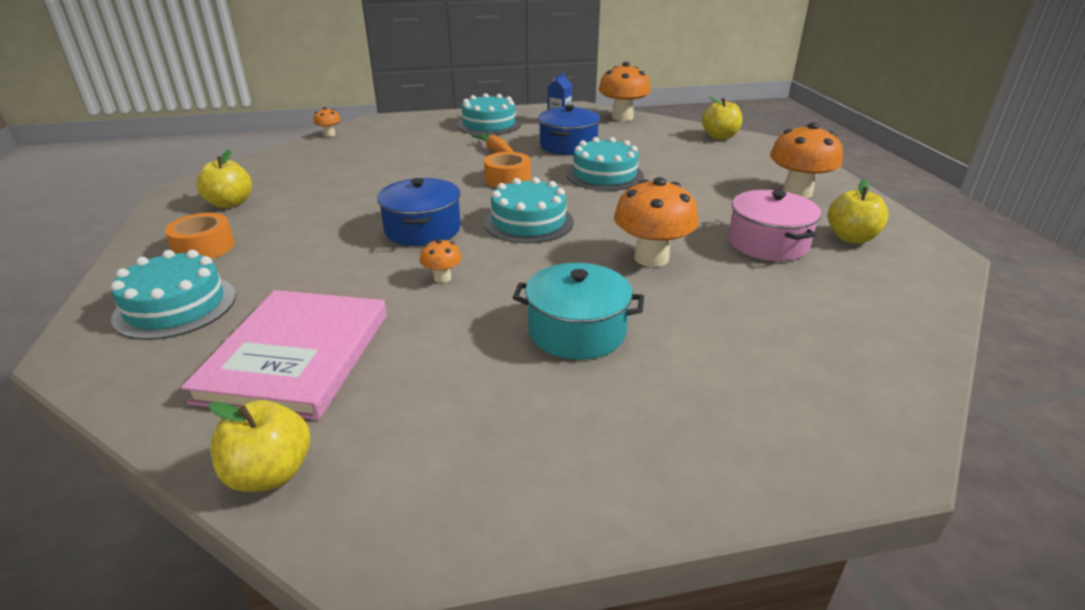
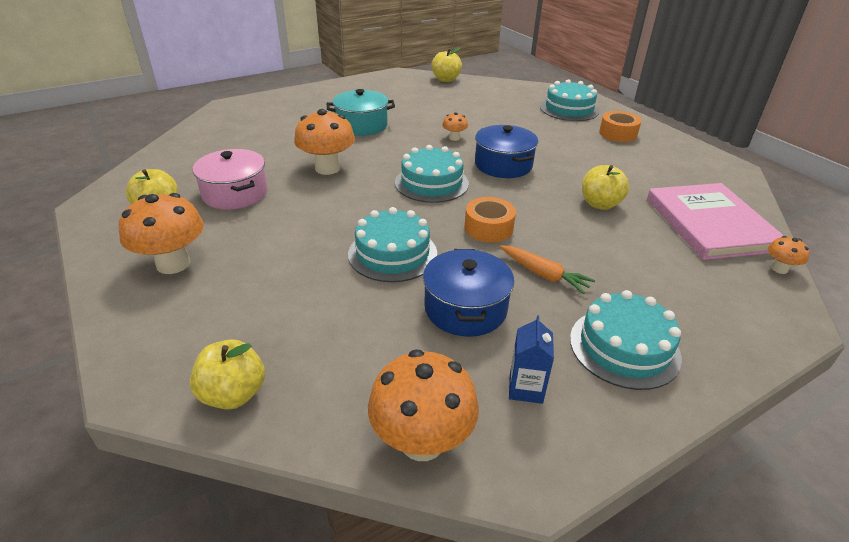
camera: 160 degrees right, 5 degrees up
(230, 203) = (671, 163): yellow apple -> yellow apple (600, 204)
(296, 356) = (482, 102): pink book -> pink book (710, 224)

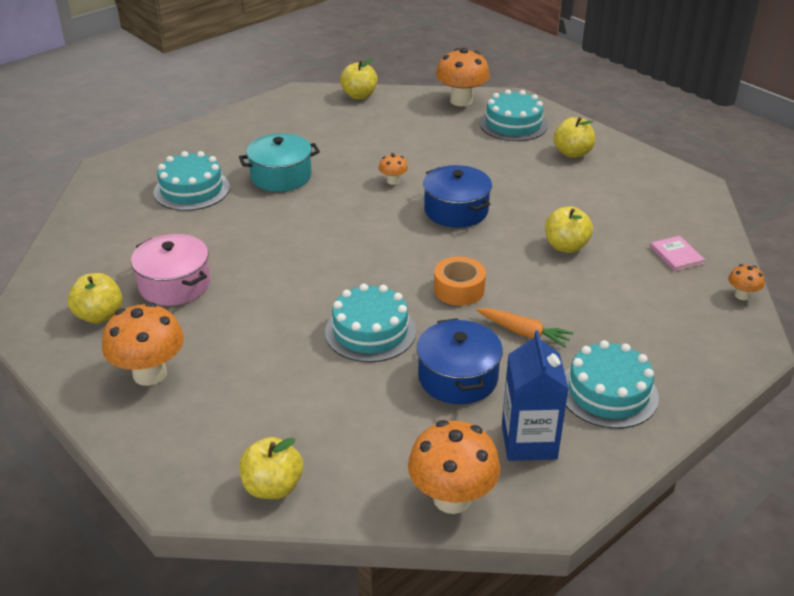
camera: 10 degrees left, 0 degrees up
(327, 168) = (264, 239): orange mushroom -> orange mushroom (461, 101)
(431, 183) = (385, 243): turquoise cake -> turquoise cake (191, 190)
(526, 388) = (529, 442): blue carton -> blue carton, size x1.67
(618, 134) = (572, 153): orange tape -> yellow apple
(710, 224) = (676, 255): pink book -> pink book, size x0.41

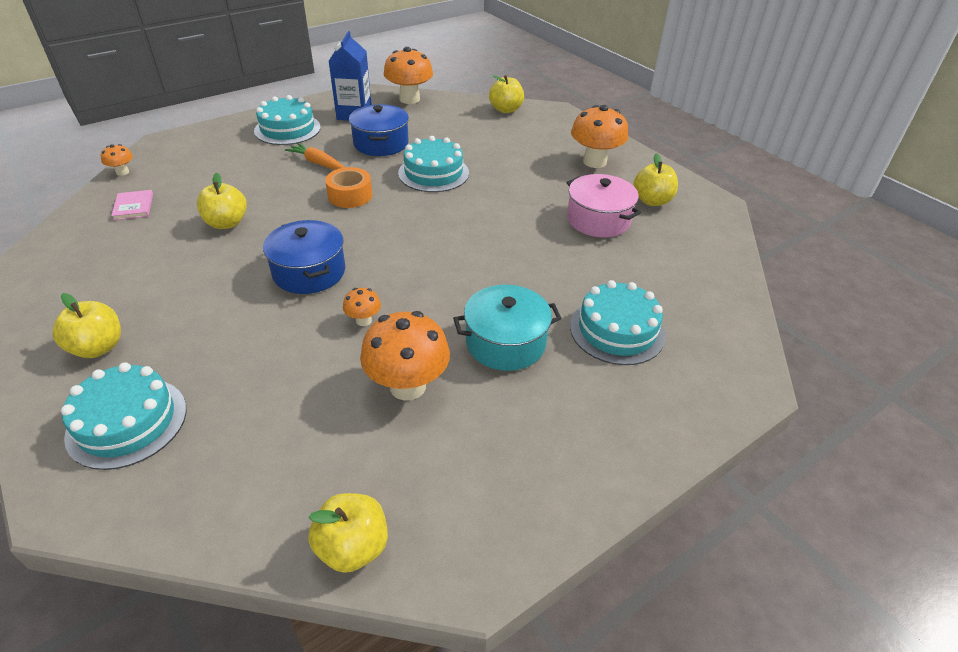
camera: 175 degrees left, 5 degrees up
(461, 101) = (166, 504): orange mushroom -> orange mushroom (407, 386)

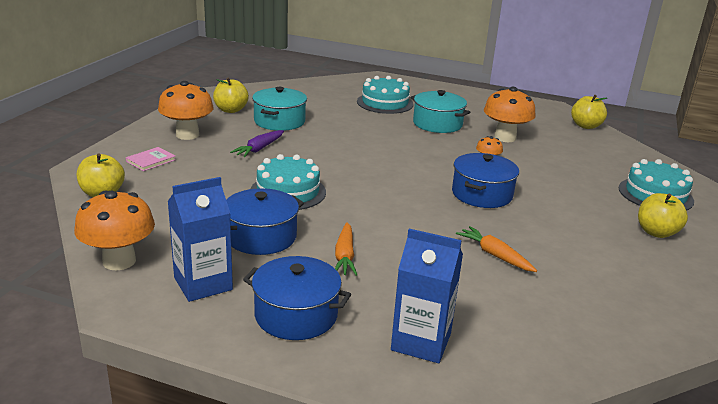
camera: 125 degrees left, 15 degrees down
(122, 172) = (539, 383): orange mushroom -> none
(133, 206) = (561, 324): pink book -> pink book (151, 160)
(208, 154) = (421, 342): none -> blue carton
(227, 223) = (495, 255): yellow apple -> orange carrot
(287, 129) = (296, 315): turquoise cake -> blue pot
(350, 195) = (374, 216): orange tape -> none
(532, 186) = (259, 149): none -> purple carrot
(598, 220) = (279, 121): pink pot -> turquoise pot

